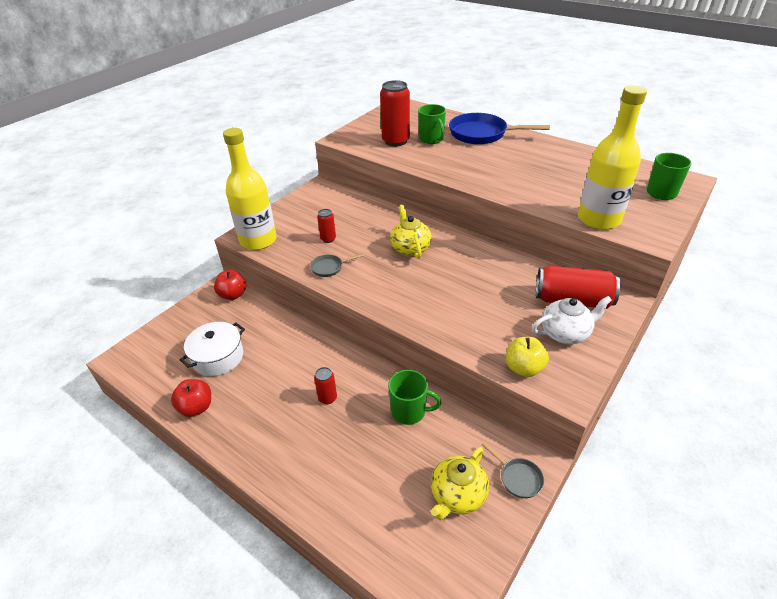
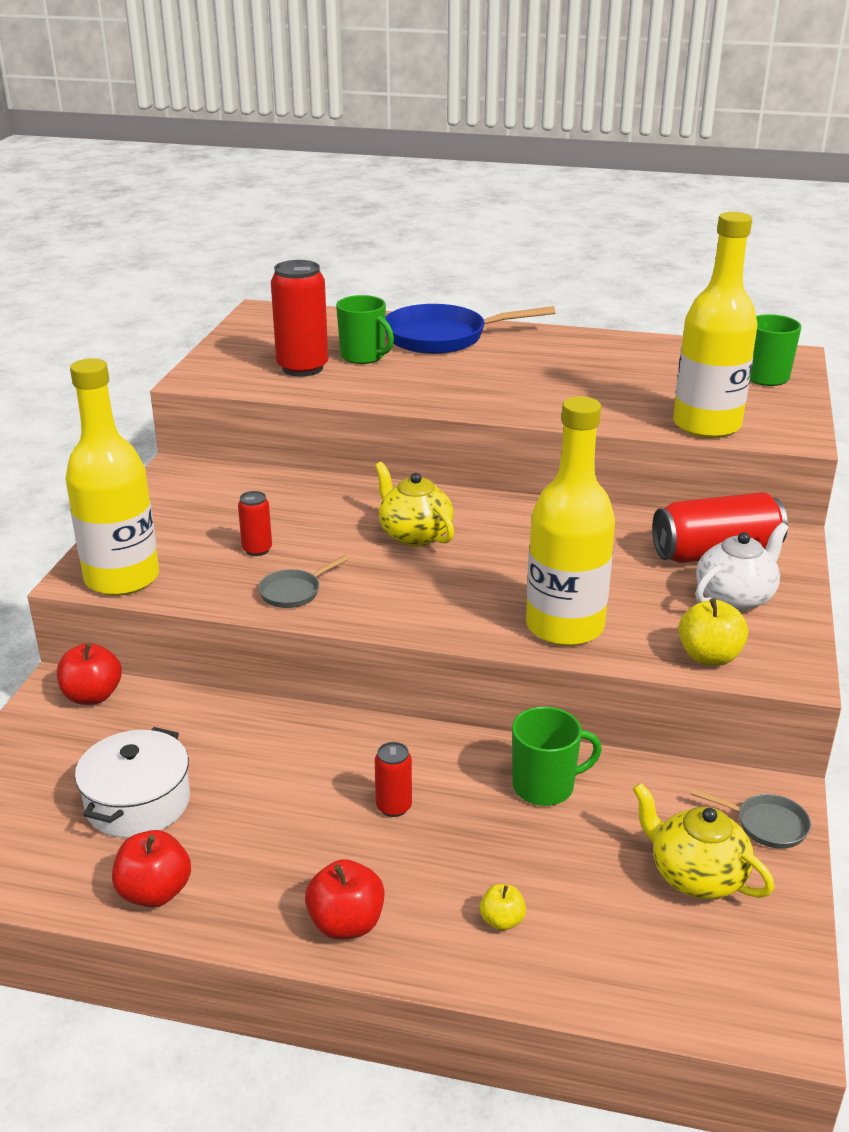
camera: 25 degrees left, 10 degrees down
(266, 456) = (346, 923): none -> red apple
(339, 483) = (502, 921): none -> yellow apple
(453, 325) = (564, 626): none -> yellow bottle
(457, 495) = (695, 876): yellow teapot -> yellow teapot turned 120 degrees clockwise

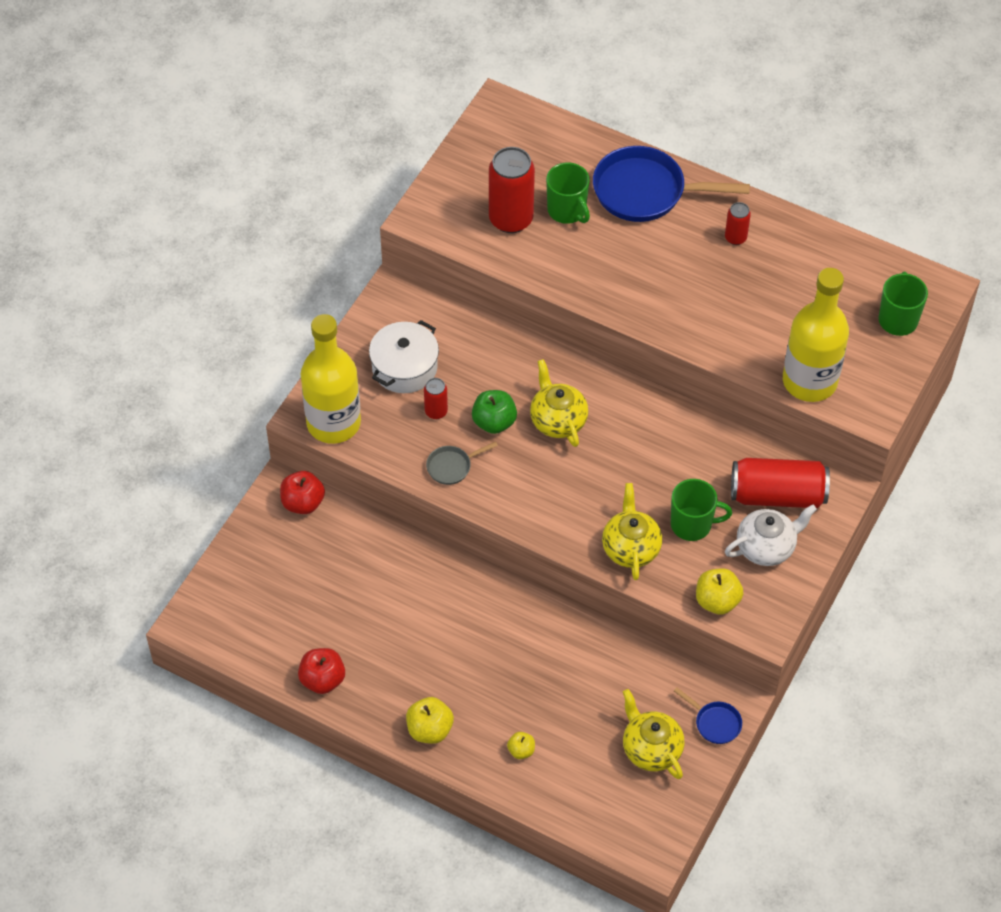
camera: 15 degrees right, 25 degrees up
(138, 802) = (321, 607): white pot -> white pot (404, 367)
(335, 547) = (494, 422): none -> green apple
(346, 923) = (429, 729): red apple -> yellow apple
(394, 807) = (482, 650): red can -> red can (735, 238)
(545, 786) = (585, 657): green mug -> green mug (692, 524)
(564, 626) = (630, 548): yellow bottle -> yellow teapot
(766, 825) = (715, 723): grey pan -> blue pan

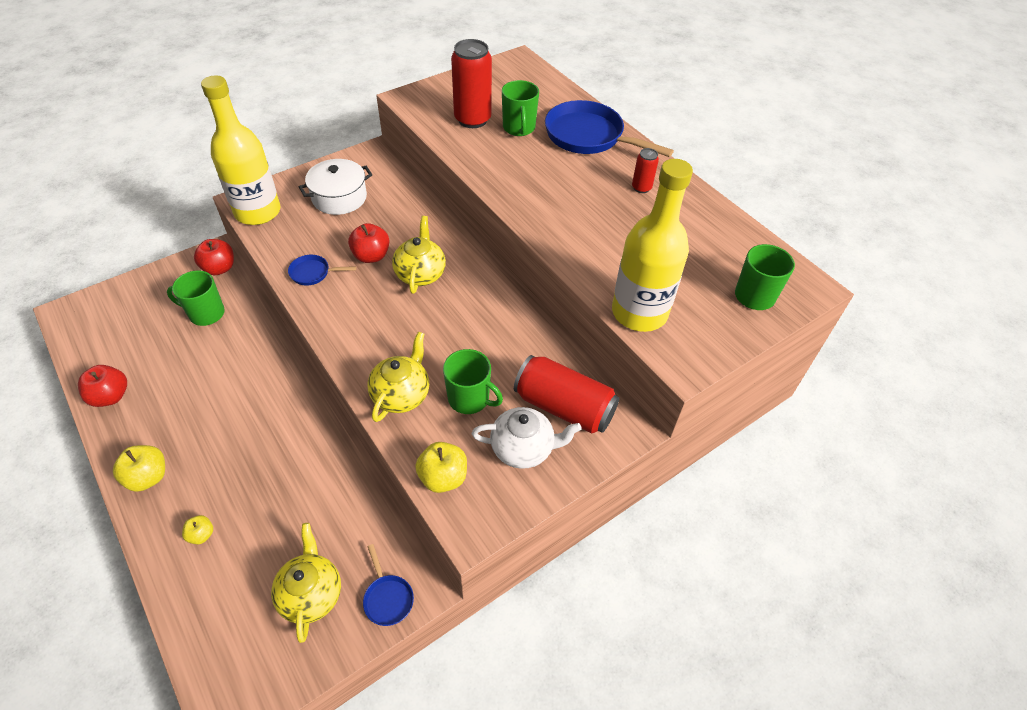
camera: 25 degrees right, 5 degrees down
(336, 558) = (206, 313): none -> green mug
(436, 411) = (335, 233): red can -> none
(452, 466) = (313, 273): grey pan -> blue pan
(494, 422) = (371, 256): green apple -> red apple

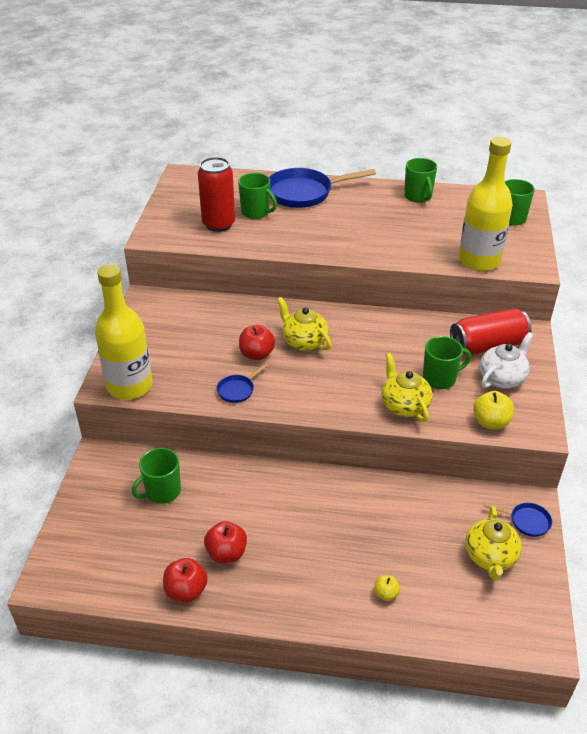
camera: 45 degrees left, 10 degrees down
(148, 477) = (299, 602): yellow apple -> none
(219, 268) = (120, 460): red apple -> red apple (226, 553)
(311, 593) = (490, 557): yellow teapot -> yellow teapot turned 120 degrees counterclockwise
(339, 197) = (172, 338): white pot -> none
(641, 188) = (377, 202): red can -> none
(692, 208) = (418, 196): none -> green mug

